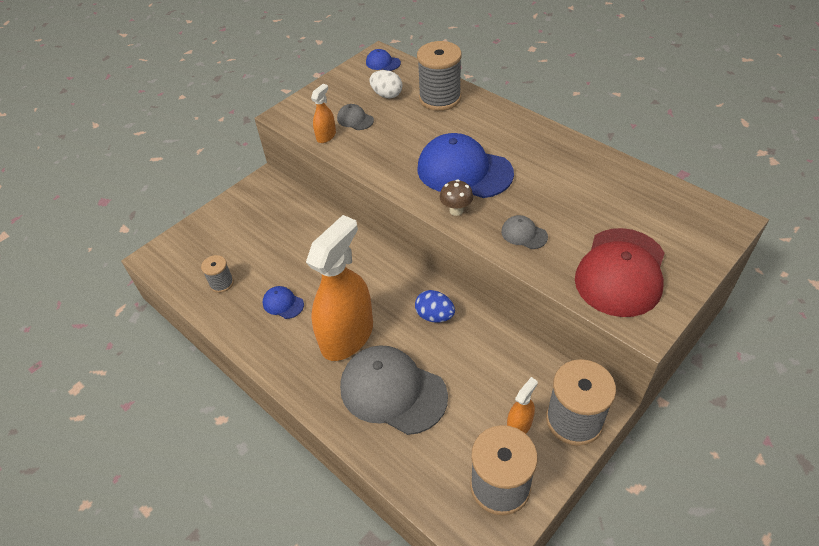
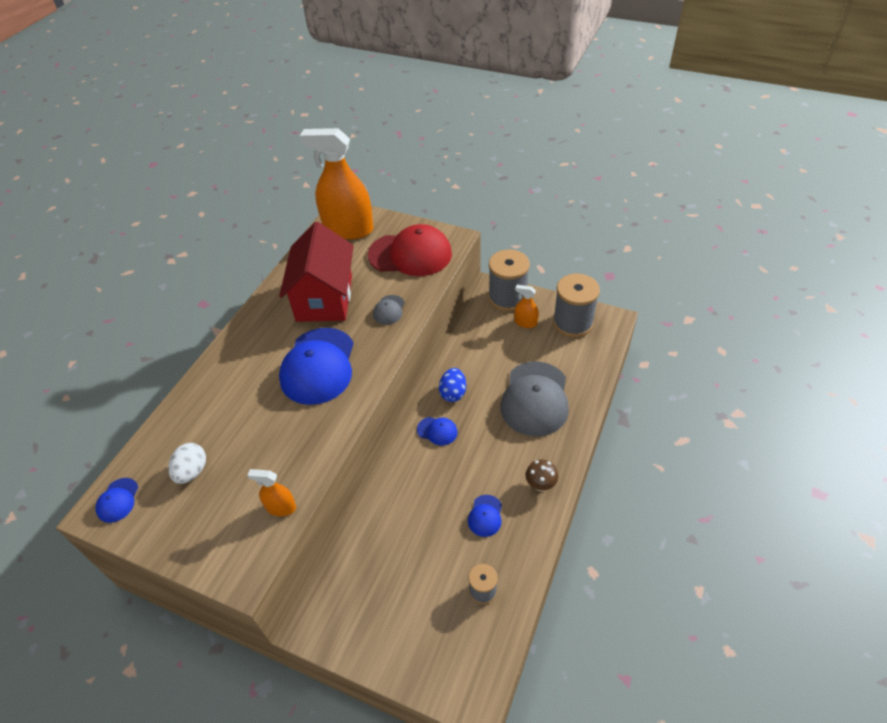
camera: 110 degrees left, 0 degrees up
(347, 336) = (499, 448): orange spray bottle -> orange spray bottle (348, 229)
(355, 119) = (245, 488): grey cap -> none
(392, 291) = (437, 431): none -> blue cap
(440, 98) = (197, 417): grey spool -> none
(456, 210) = (373, 358): brown mushroom -> brown mushroom (540, 485)
(562, 186) = (324, 298): none -> red house

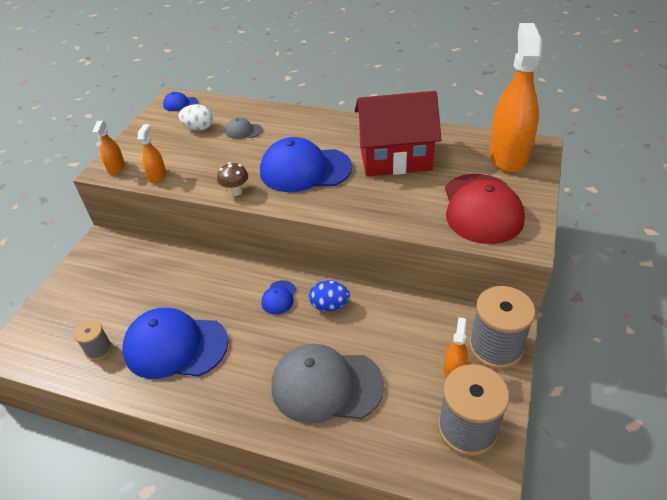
camera: 85 degrees right, 5 degrees down
(244, 560) = (116, 168): none -> orange spray bottle
(389, 310) = (386, 204): grey cap -> grey cap (243, 131)
(485, 516) = (175, 346): blue cap -> blue cap, size x2.27
(540, 485) = (205, 394): brown mushroom -> brown mushroom (236, 192)

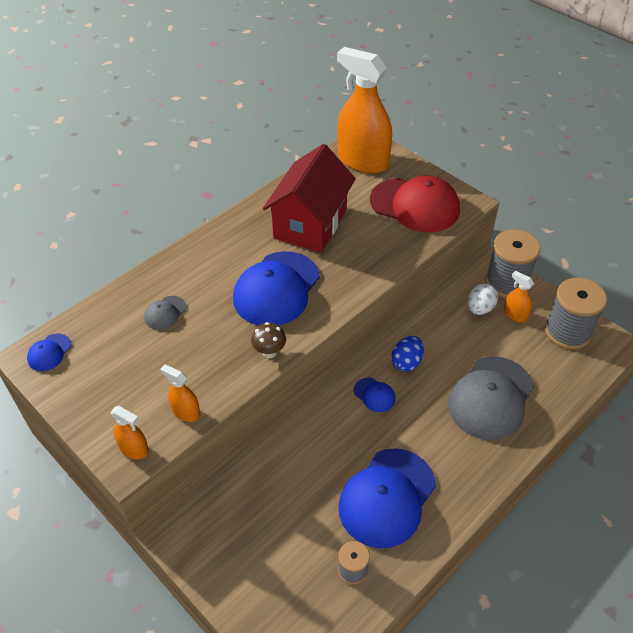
camera: 65 degrees left, 5 degrees up
(198, 128) = (122, 349): white egg -> white egg (480, 308)

